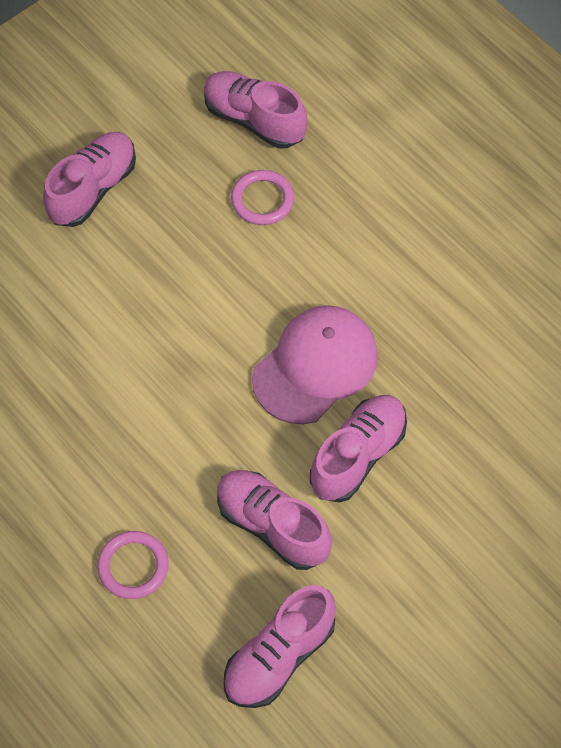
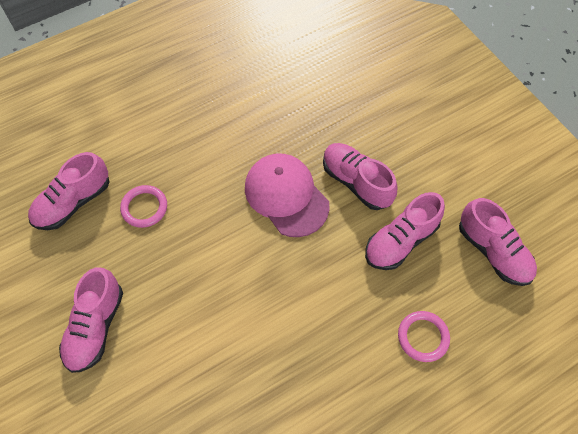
camera: 80 degrees left, 0 degrees up
(93, 189) = (96, 327): pink shoe -> pink shoe turned 120 degrees counterclockwise

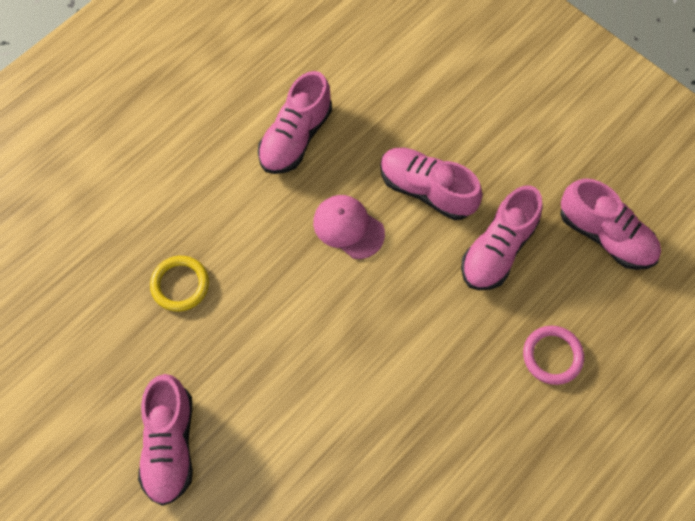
camera: 15 degrees left, 5 degrees up
(73, 202) = (89, 300): pink shoe -> pink shoe (295, 137)
(144, 207) = (180, 285): pink ring -> yellow ring
(286, 196) = (348, 227): pink cap -> pink cap, size x0.64

